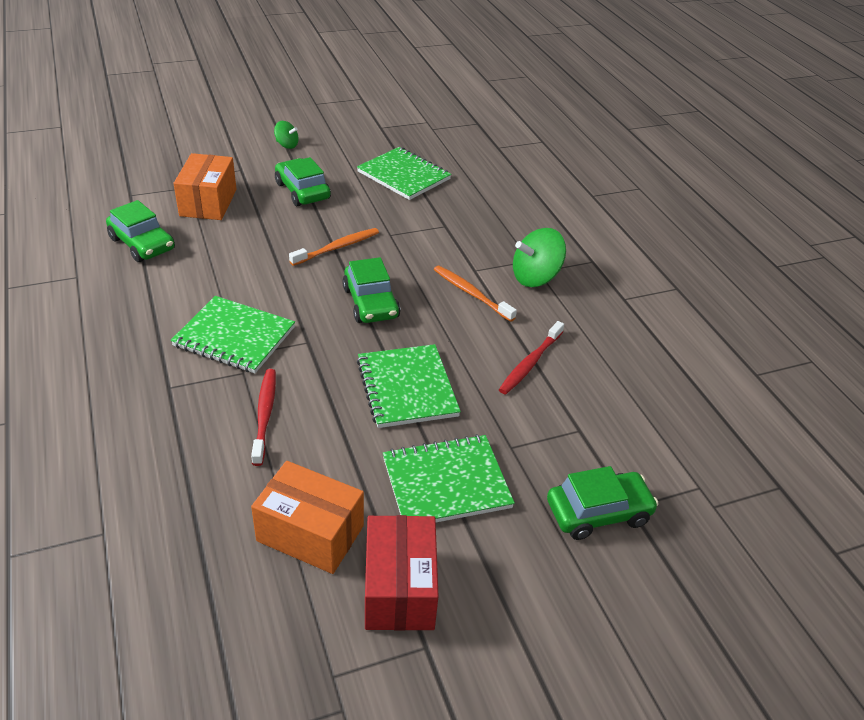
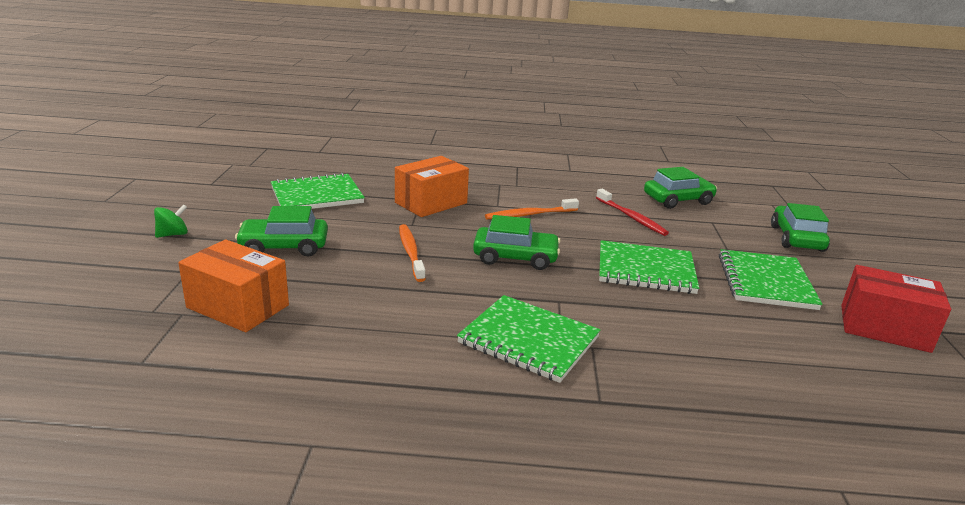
camera: 65 degrees left, 15 degrees down
(142, 244) = (283, 372): green car -> green car (678, 200)
(234, 337) = (528, 340): green notebook -> green notebook turned 75 degrees clockwise
(265, 415) = (664, 347): red toothbrush -> none
(310, 533) = (828, 355): orange box -> orange box (431, 203)
(535, 277) = (524, 188): green spinning top -> none

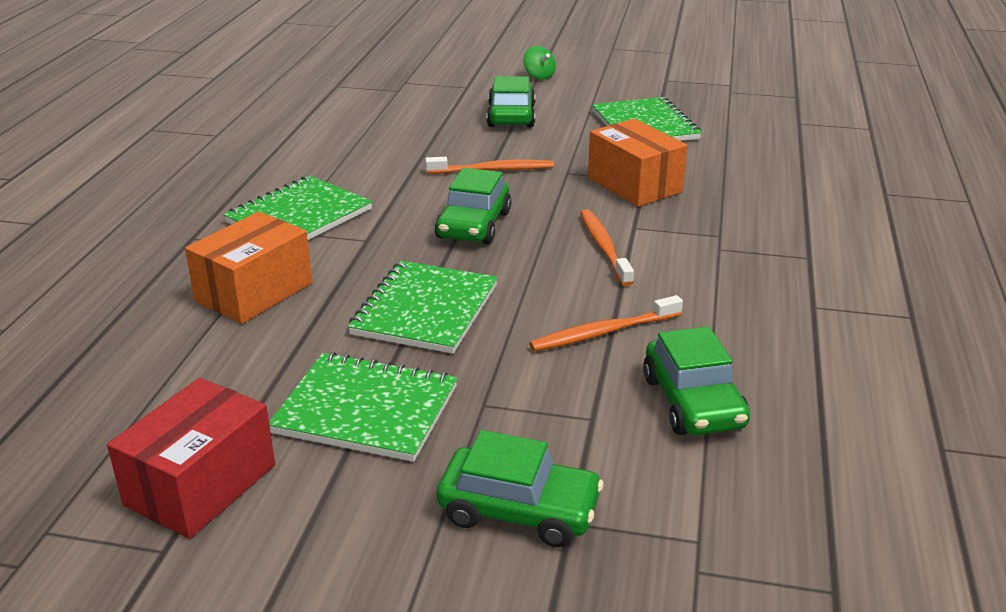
camera: 100 degrees right, 5 degrees up
(238, 306) = (402, 106): orange box -> orange box (254, 292)
(631, 217) = (603, 332): red toothbrush -> orange toothbrush

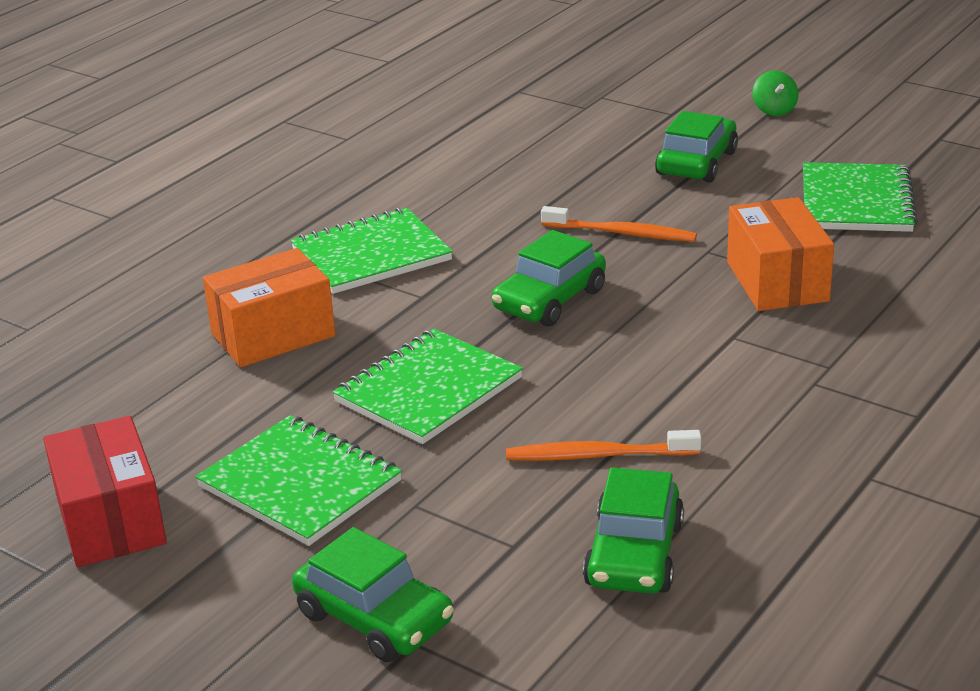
camera: 25 degrees right, 0 degrees up
(201, 485) = (110, 521): red box -> red box turned 75 degrees counterclockwise
(604, 247) = (677, 355): orange toothbrush -> none

